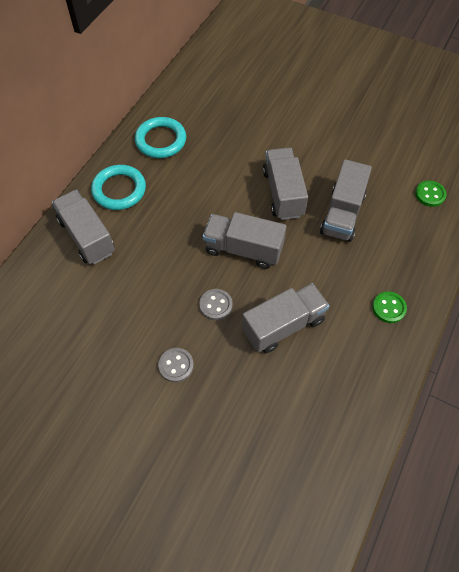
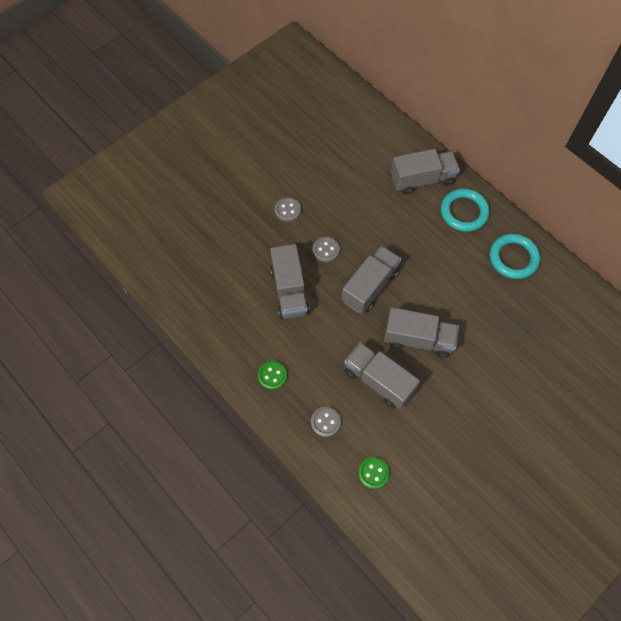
camera: 110 degrees right, 5 degrees up
(407, 245) = (325, 422): none -> grey button

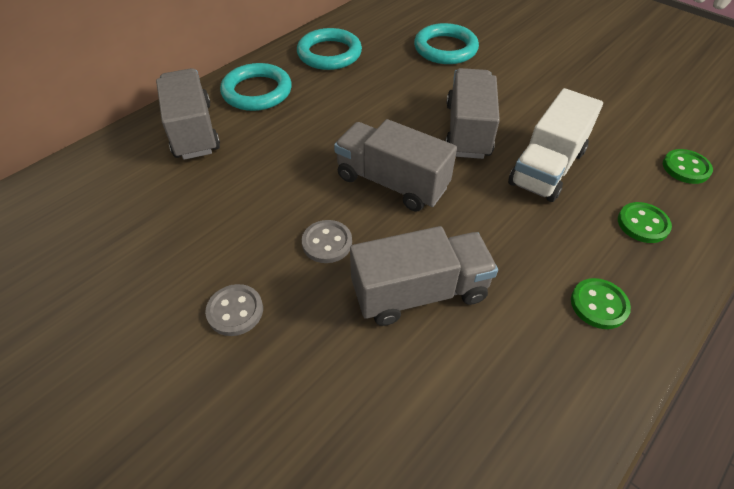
camera: 95 degrees left, 15 degrees down
(325, 422) = (642, 224): grey button -> green button
(378, 380) = (547, 167): grey truck -> white truck
(523, 343) = (445, 48): none -> turquoise ring

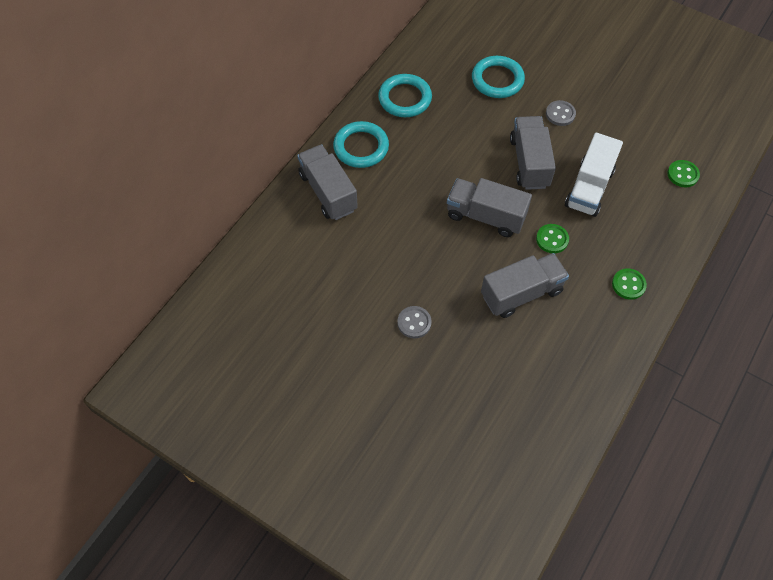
camera: 10 degrees left, 10 degrees up
(327, 243) = (455, 269): grey button -> grey button (560, 114)
(642, 224) = (654, 224): green button -> green button (552, 239)

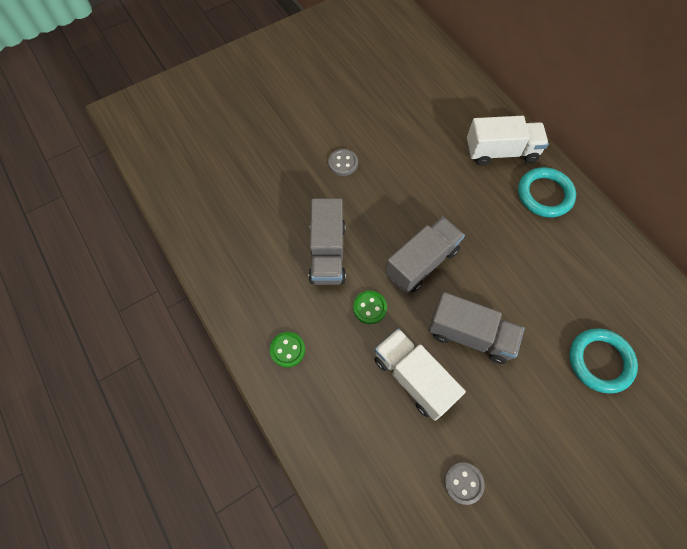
camera: 115 degrees right, 5 degrees up
(328, 192) = (501, 152): grey truck -> white truck
(405, 98) = (598, 256): turquoise ring -> none
(560, 114) = (526, 404): grey button -> grey button (463, 483)
(682, 174) = (387, 497): green button -> none

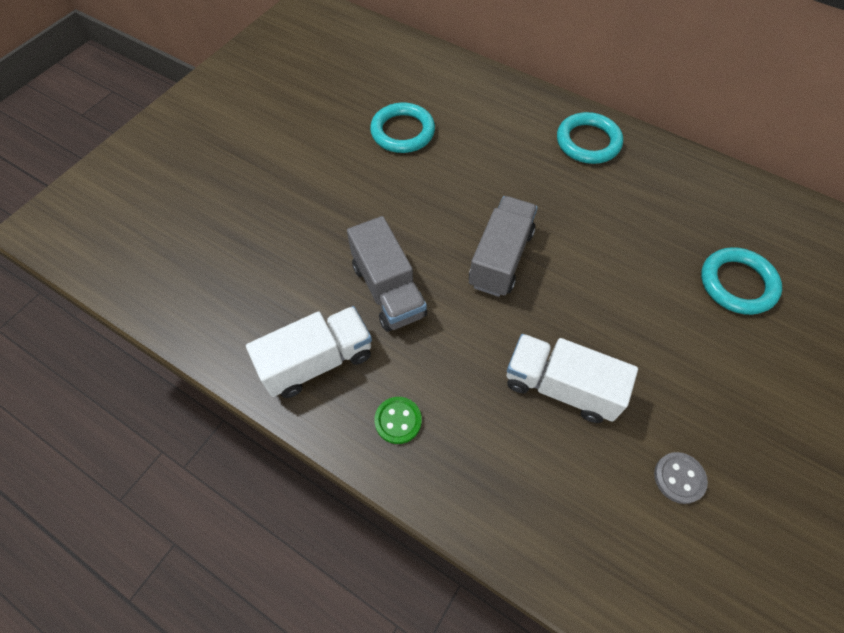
camera: 25 degrees left, 5 degrees down
(343, 163) = (355, 187): grey button -> none
(369, 308) = (469, 331): green button -> none
(400, 131) = (402, 132): none -> turquoise ring
(470, 335) = (594, 313): grey truck -> none
(501, 152) = (521, 116): white truck -> white truck (317, 362)

